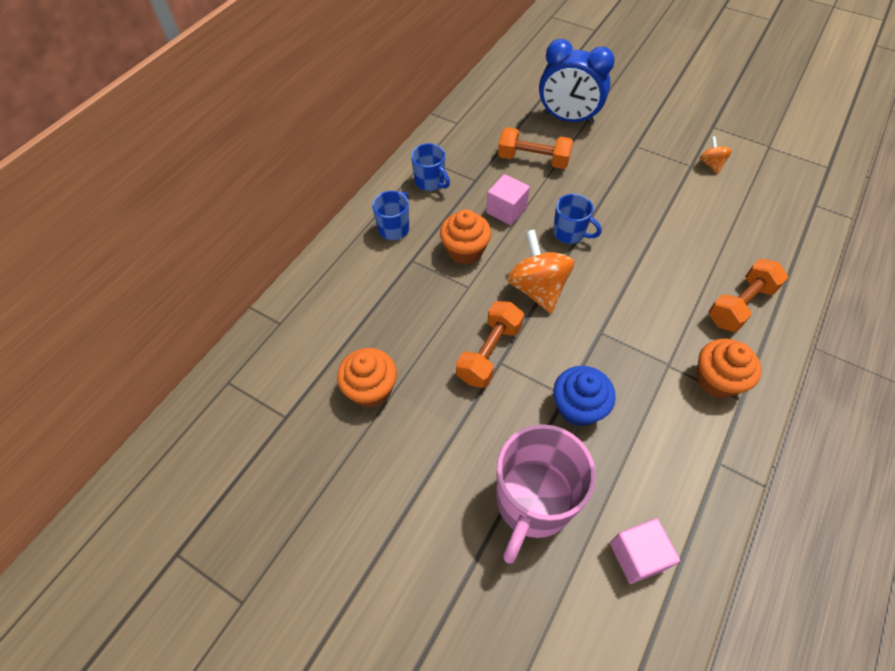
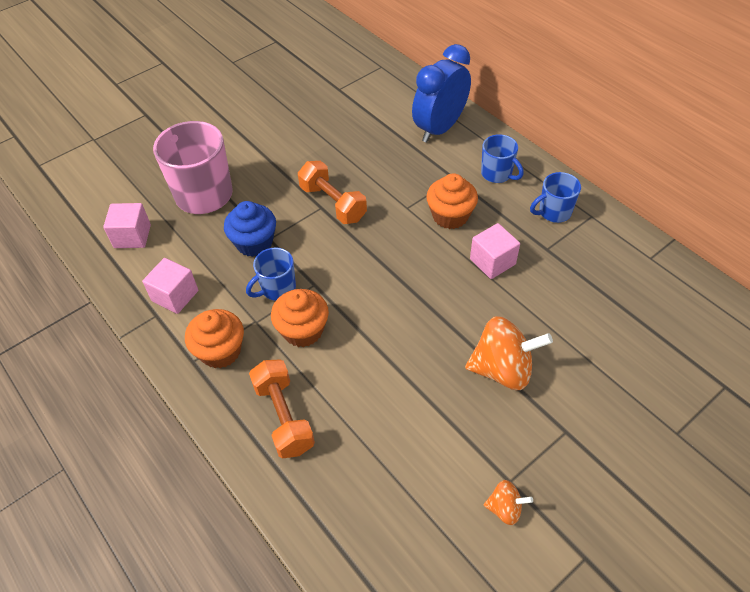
camera: 110 degrees right, 5 degrees down
(371, 389) = (337, 132): orange cupcake -> orange cupcake (303, 330)
(533, 160) = (566, 310): orange dumbbell -> none
(537, 288) = (383, 255): orange spinning top -> orange spinning top (502, 369)
(568, 118) = (639, 373): blue clock -> blue clock (439, 128)
(569, 233) = (441, 304): blue mug -> blue mug (277, 289)
(686, 455) = (175, 296): none -> pink cube

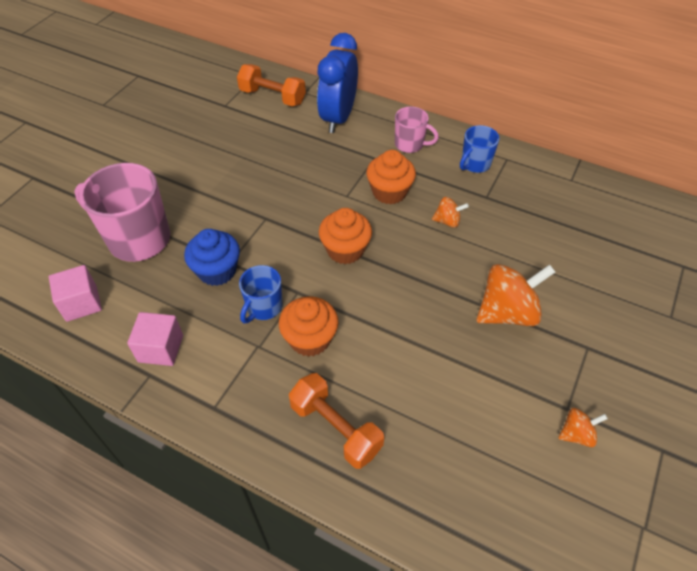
camera: 25 degrees left, 0 degrees up
(220, 351) = (238, 387): orange cupcake -> orange cupcake (345, 250)
(333, 203) = (275, 211): orange dumbbell -> orange dumbbell (272, 97)
(492, 261) = (447, 221): pink cube -> orange spinning top
(497, 174) = (410, 144): blue mug -> pink mug

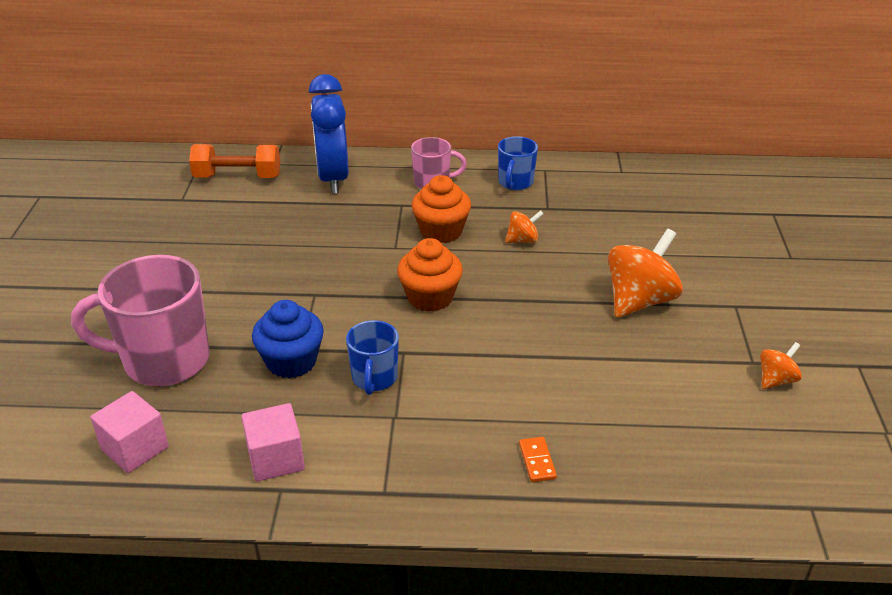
camera: 25 degrees left, 15 degrees down
(310, 339) = (449, 390): orange cupcake -> none
(335, 428) = (537, 461): orange dumbbell -> orange domino

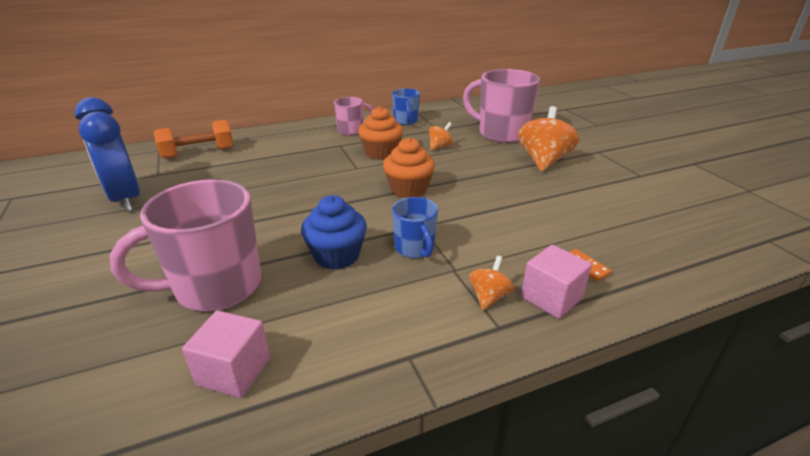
camera: 25 degrees left, 5 degrees down
(276, 459) = (384, 333): pink cube -> pink cube (551, 298)
(333, 178) = (276, 141): blue clock -> blue clock (126, 199)
(627, 238) = (501, 134): none -> pink mug
(776, 380) = (664, 180): orange spinning top -> orange spinning top (489, 297)

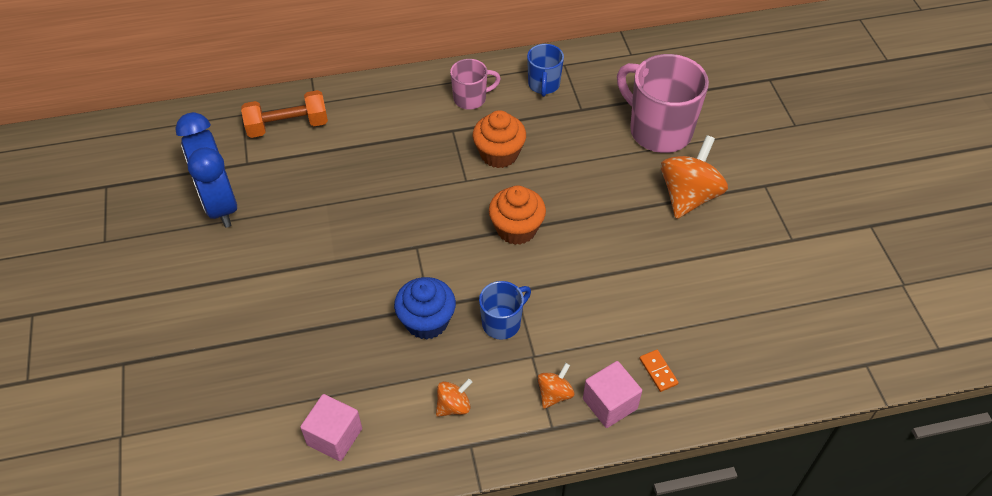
camera: 10 degrees right, 20 degrees up
(215, 287) = (317, 345): pink mug -> none
(415, 249) = (502, 323): blue mug -> blue mug turned 120 degrees counterclockwise
(440, 147) = (572, 150): orange spinning top -> orange spinning top (453, 406)

